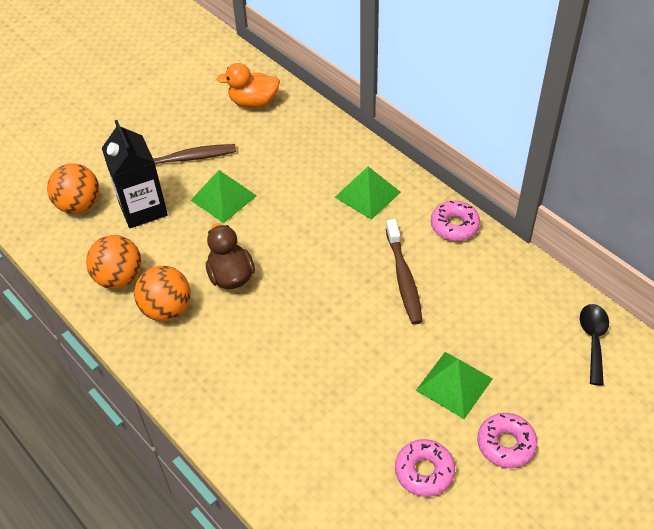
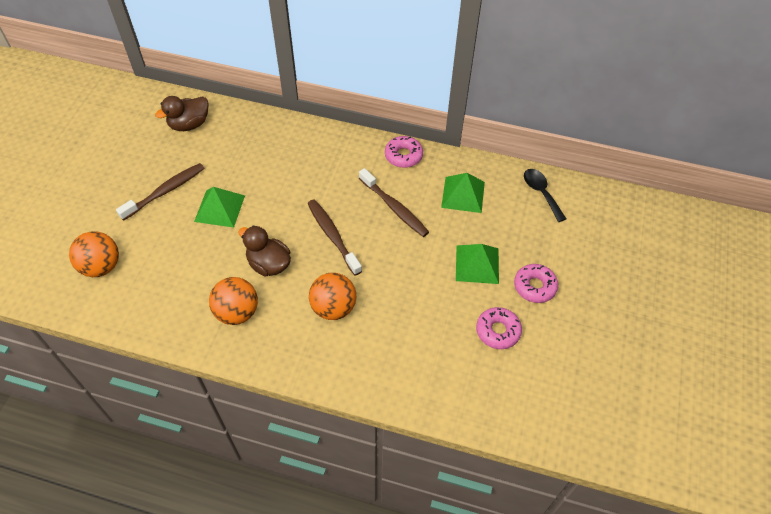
camera: 35 degrees left, 5 degrees up
(119, 278) = (180, 307): orange ball -> orange ball (333, 308)
(143, 208) = (159, 245): black carton -> none
(253, 102) = (189, 124): orange duck -> brown duck
(315, 277) = (332, 236): none -> brown toothbrush
(367, 194) = (327, 159): green pyramid -> green pyramid (463, 194)

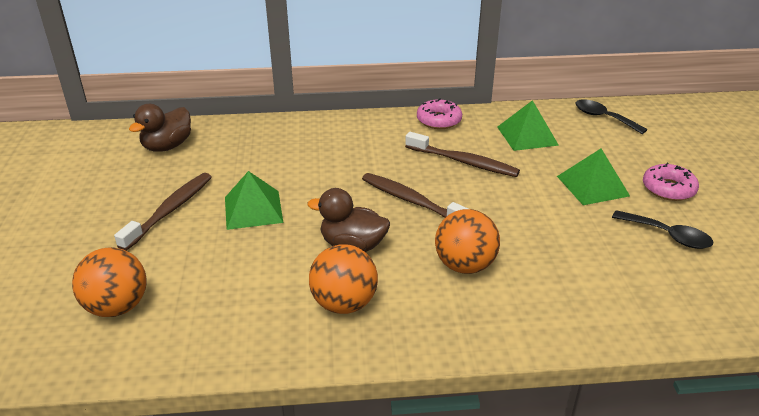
camera: 20 degrees left, 20 degrees down
(498, 331) = (668, 236): pink donut -> black spoon

